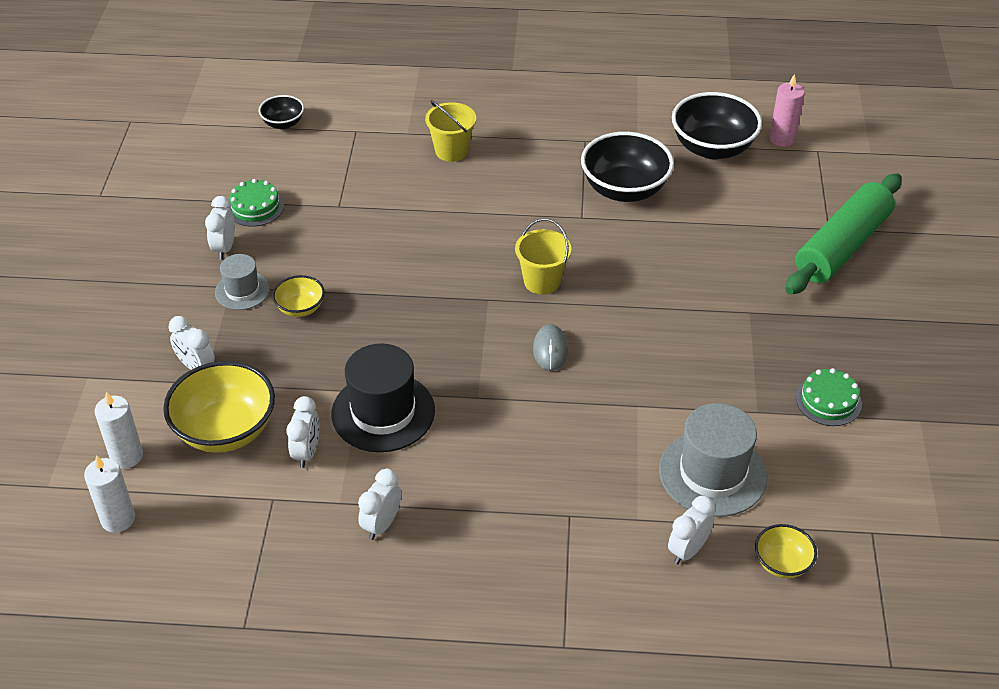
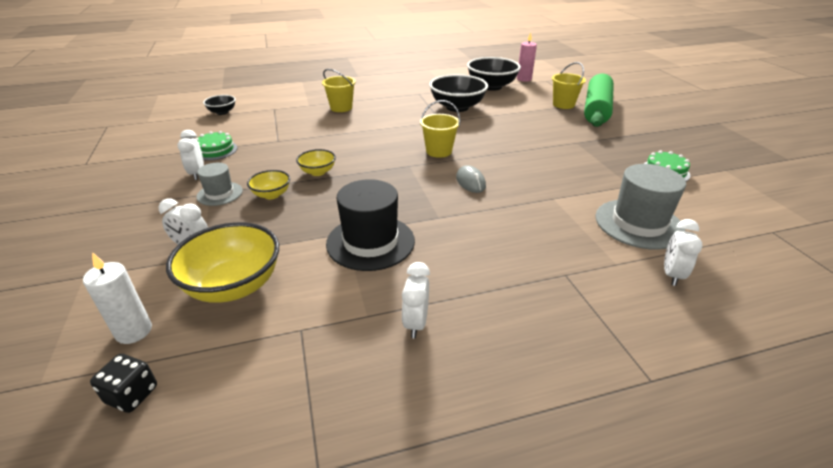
camera: 20 degrees left, 10 degrees down
(118, 519) = (132, 395): white candle -> black dice
(306, 452) = (318, 285): white clock -> none
(782, 563) = (742, 265): yellow bowl -> yellow bowl (318, 172)
(797, 222) = (563, 104): none -> yellow bucket

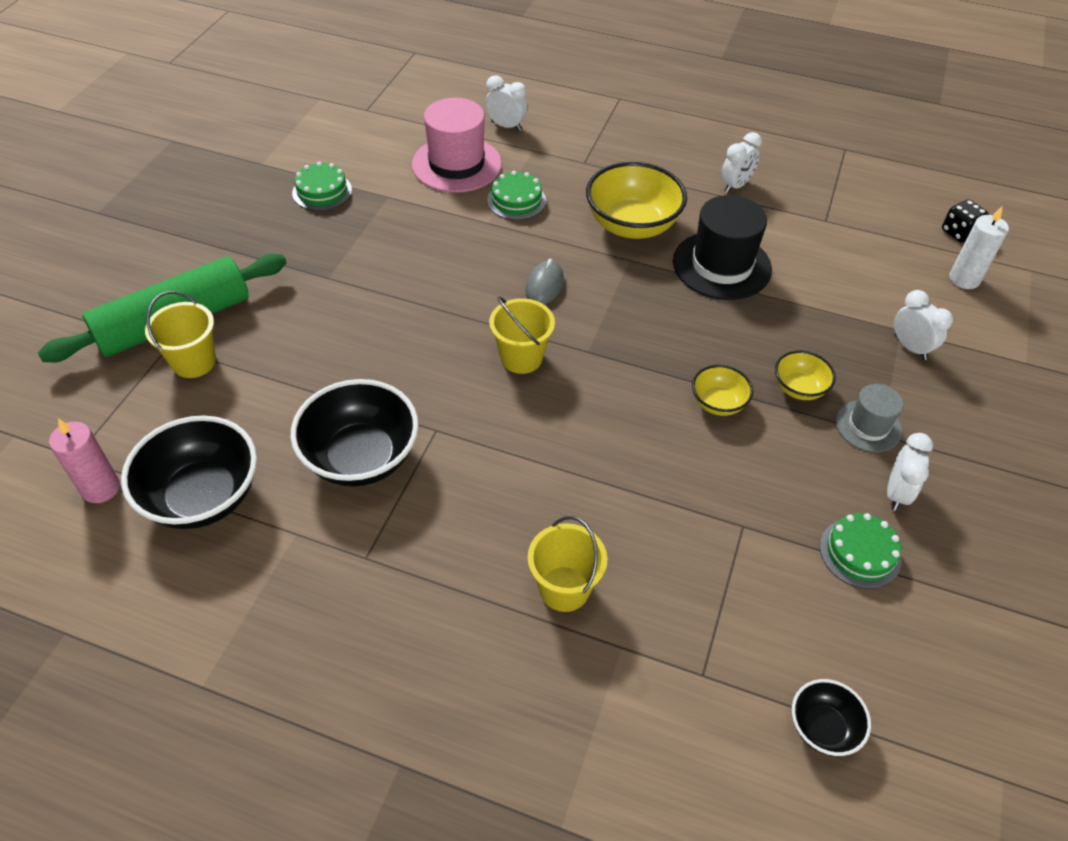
camera: 145 degrees left, 15 degrees up
(234, 286) = (872, 281): yellow bowl -> yellow bowl (632, 225)
(560, 219) = (516, 200): none -> green cake
(638, 223) = (456, 164): grey hat -> pink hat
(672, 275) = (506, 126): white clock -> white clock turned 120 degrees counterclockwise

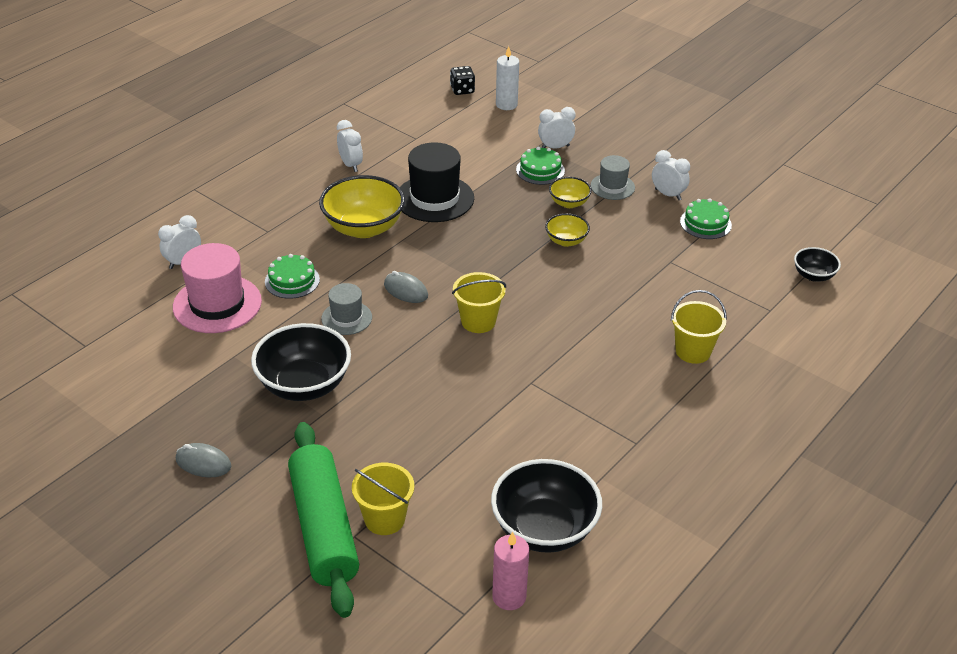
camera: 70 degrees left, 10 degrees down
(240, 221) = (203, 463): none -> grey mouse
(322, 191) = (195, 398): green cake -> green cake (540, 170)
(361, 457) = (541, 429): black bowl -> black bowl (304, 385)
(477, 254) = (346, 318): none -> grey hat

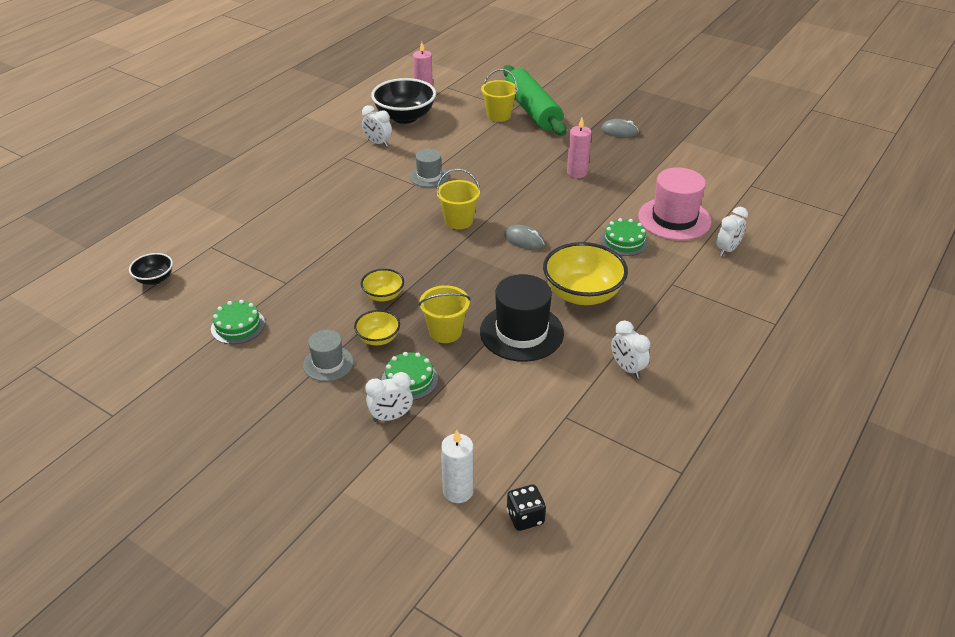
camera: 175 degrees right, 0 degrees up
(304, 385) = (577, 172): black bowl -> pink candle
(346, 318) = (565, 216): grey hat -> grey hat (429, 176)
(668, 194) = (268, 358): white clock -> white clock (378, 143)
(693, 351) = (288, 212): yellow bucket -> yellow bucket (445, 332)

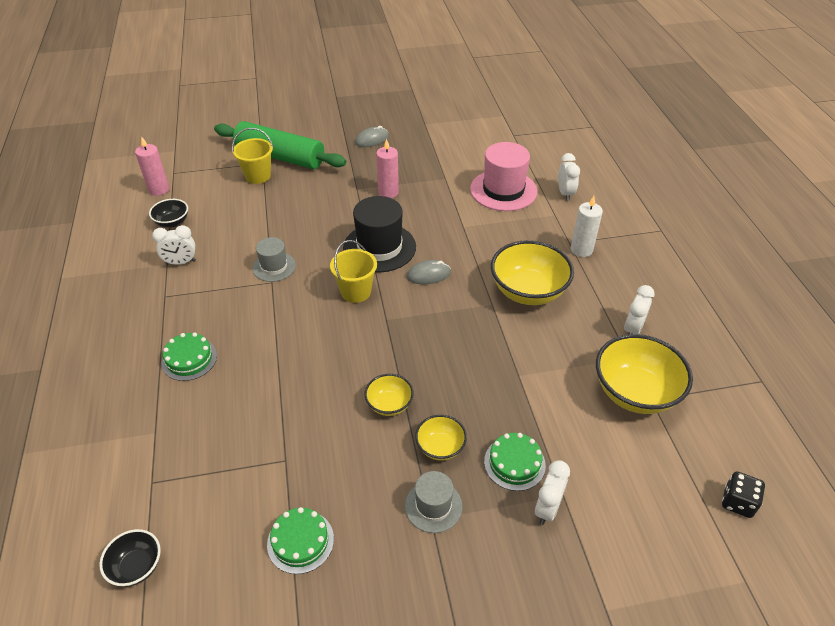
camera: 45 degrees left, 5 degrees up
(405, 117) = (172, 222): black bowl -> black bowl, size x0.52
(445, 332) = (481, 398): yellow bucket -> none
(458, 491) = (675, 525): white candle -> white candle (581, 250)
(521, 332) = (533, 355): black hat -> black hat (379, 247)
(560, 404) = (635, 393): none -> yellow bowl
(624, 241) = (496, 229): green cake -> green cake (189, 359)
(627, 368) = (632, 329): white clock -> white clock turned 75 degrees counterclockwise

